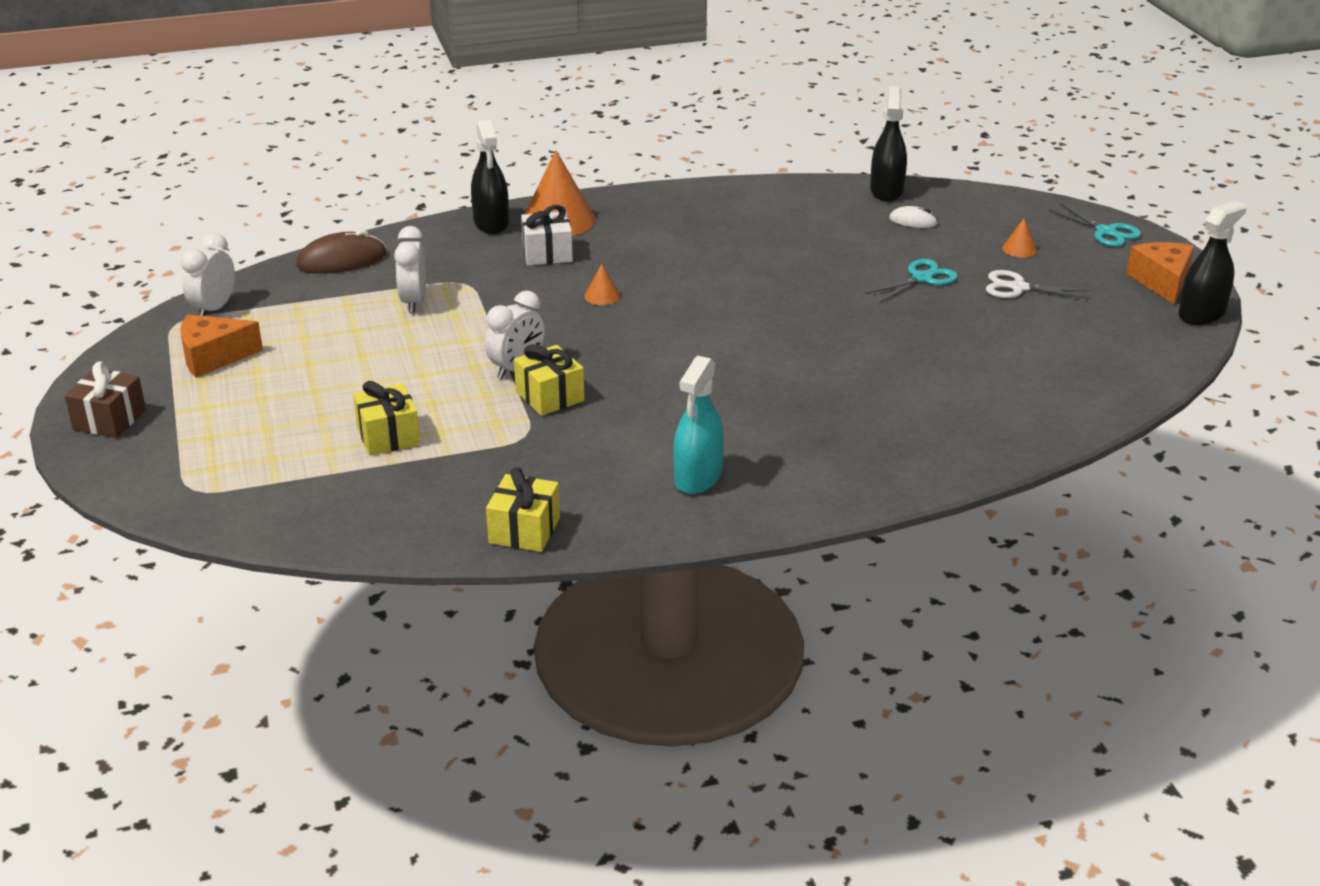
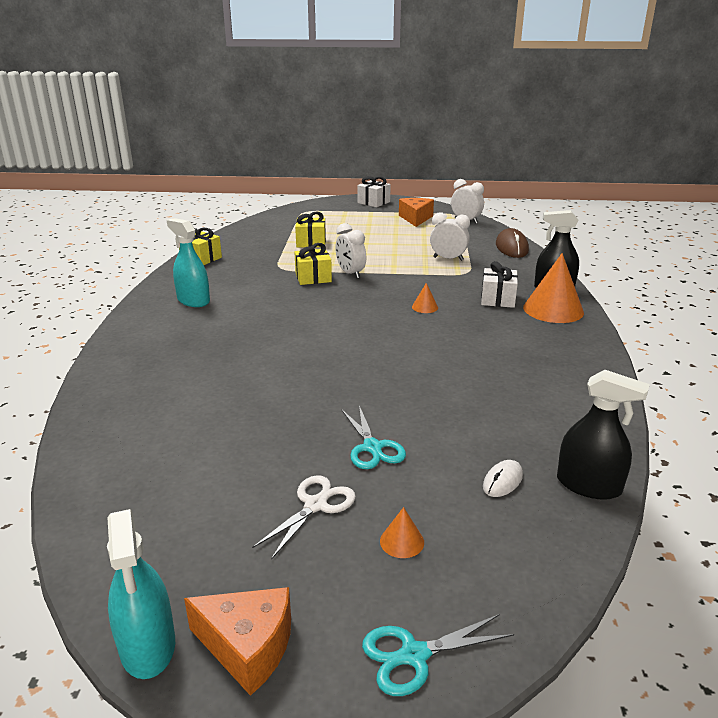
camera: 110 degrees right, 5 degrees down
(109, 420) = (373, 202): brown gift -> white gift
(1201, 314) = (148, 646): black spray bottle -> turquoise spray bottle

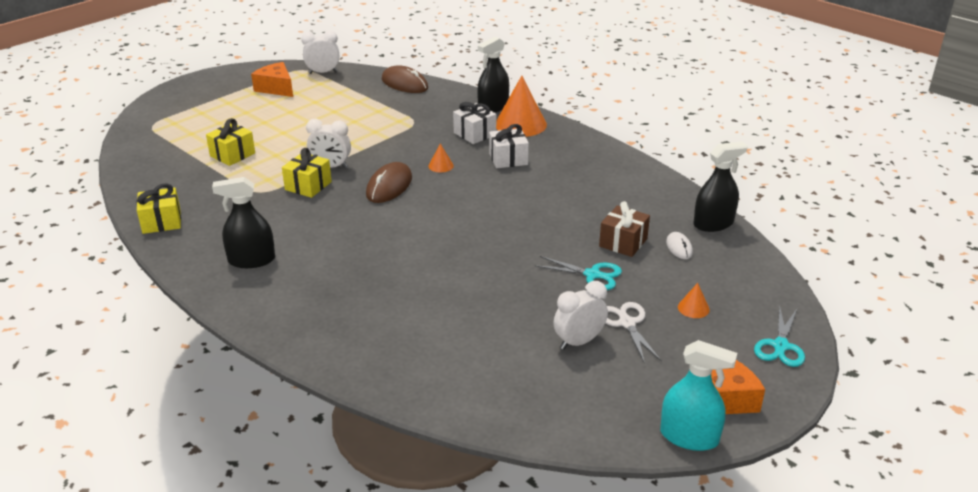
camera: 50 degrees left, 5 degrees up
(193, 300) = (251, 260): turquoise spray bottle -> black spray bottle
(360, 302) = (389, 186): none -> brown mouse
(373, 202) = (201, 86): white gift -> white gift (508, 159)
(448, 259) = (378, 116): white clock -> white clock (579, 342)
(455, 441) = (623, 242): none -> brown gift

